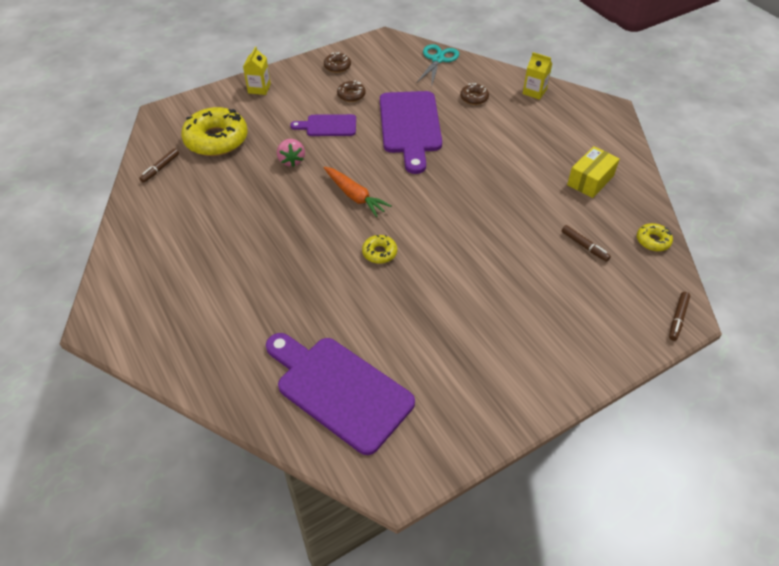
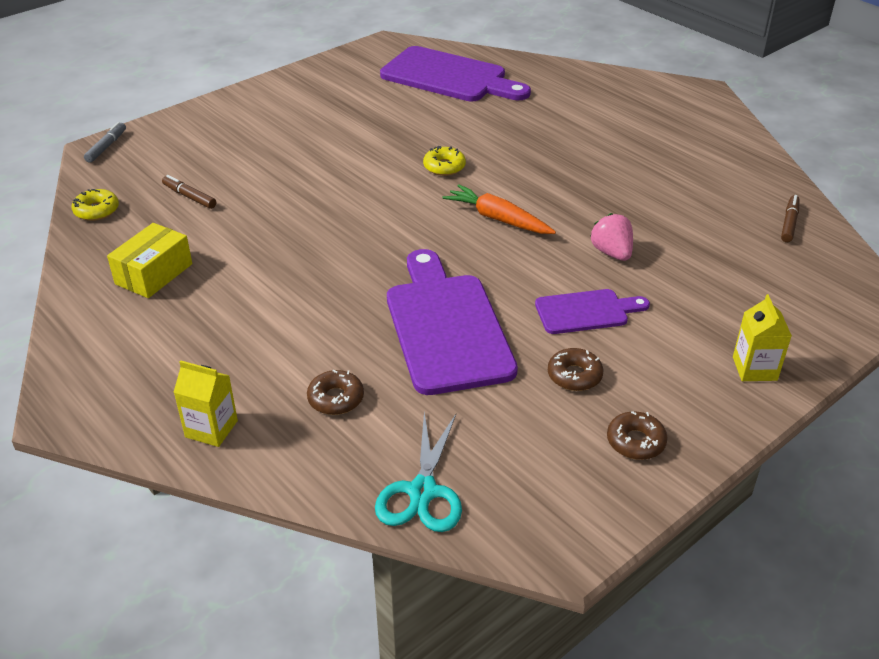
camera: 170 degrees right, 10 degrees down
(216, 139) = (748, 270): yellow donut -> none
(678, 318) = (106, 147): brown marker -> grey marker

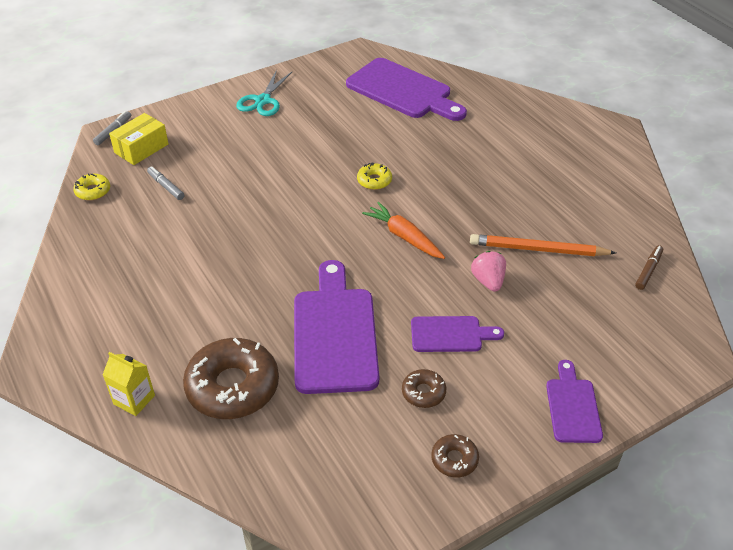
camera: 10 degrees right, 5 degrees up
(154, 274) = (123, 255): yellow box -> yellow box (141, 148)
(189, 197) = (166, 186): brown marker -> grey marker
(336, 398) = (232, 386): brown donut -> brown donut, size x2.12
(422, 491) = (277, 478): turquoise scissors -> turquoise scissors (263, 100)
(658, 215) = (538, 249): none -> orange pencil
(754, 368) = (572, 407): yellow carton -> purple cutting board

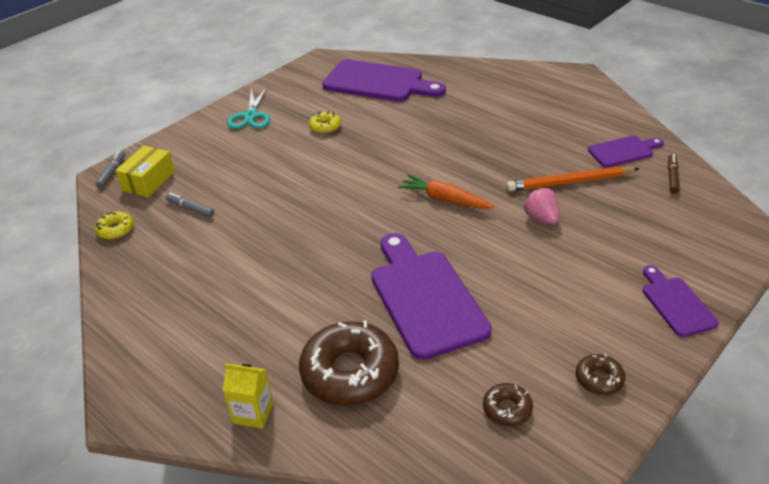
camera: 15 degrees left, 5 degrees down
(374, 181) = (391, 159): yellow donut -> yellow donut (325, 127)
(423, 392) = (537, 328): brown donut -> brown donut (507, 409)
(450, 334) = (533, 271): purple cutting board -> purple cutting board (623, 151)

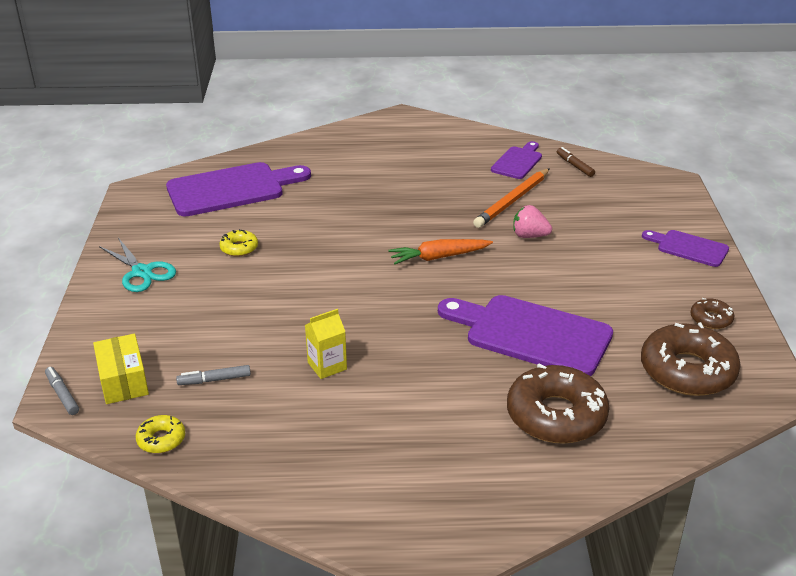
camera: 45 degrees left, 5 degrees down
(253, 413) = (530, 488): yellow carton -> yellow carton (327, 366)
(507, 409) = (687, 371): brown donut -> brown donut, size x2.12

